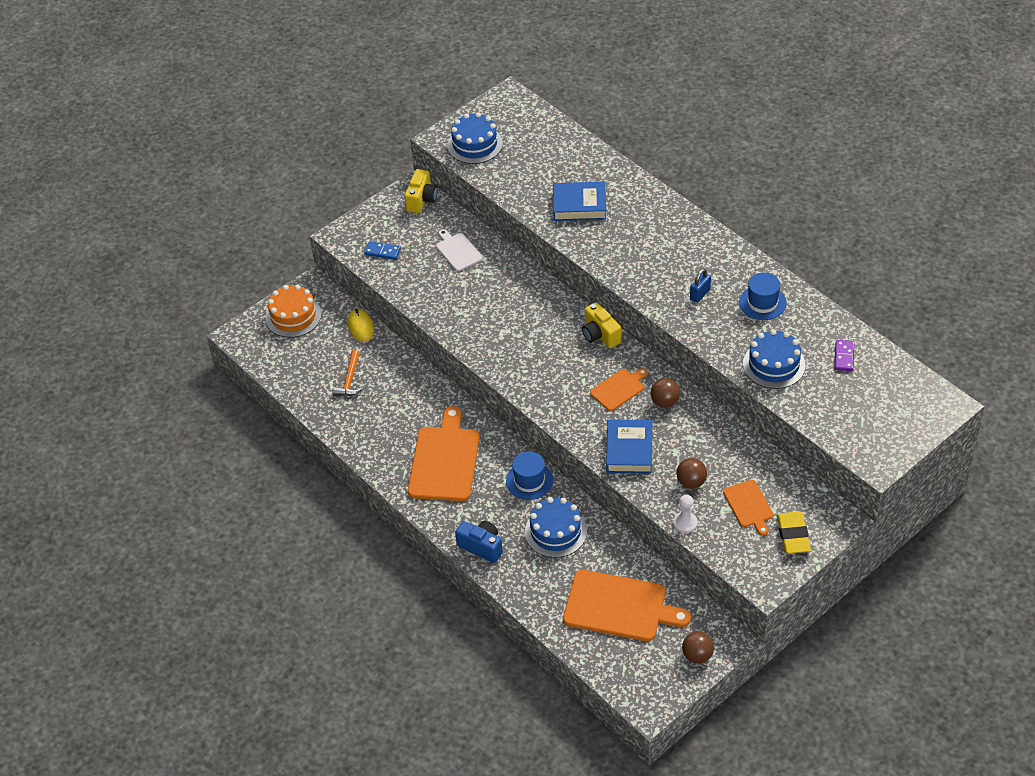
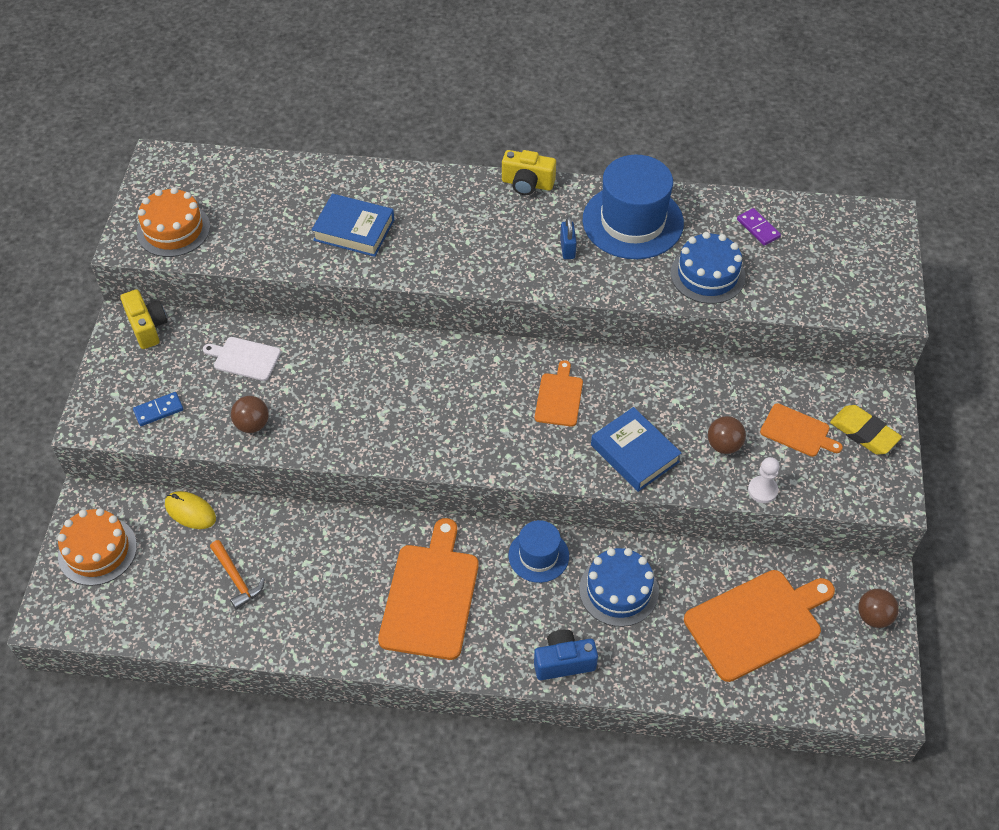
camera: 45 degrees left, 5 degrees up
(444, 460) = (430, 596): orange cutting board -> orange cutting board turned 45 degrees clockwise
(475, 144) = (173, 229): blue cake -> orange cake
(579, 205) = (354, 230): blue book -> blue book turned 60 degrees clockwise
(600, 335) = (483, 354): yellow camera -> yellow camera (527, 184)
(665, 402) = (615, 381): brown ball -> brown ball (252, 424)
(762, 302) = (632, 221): blue hat -> blue hat, size x1.79

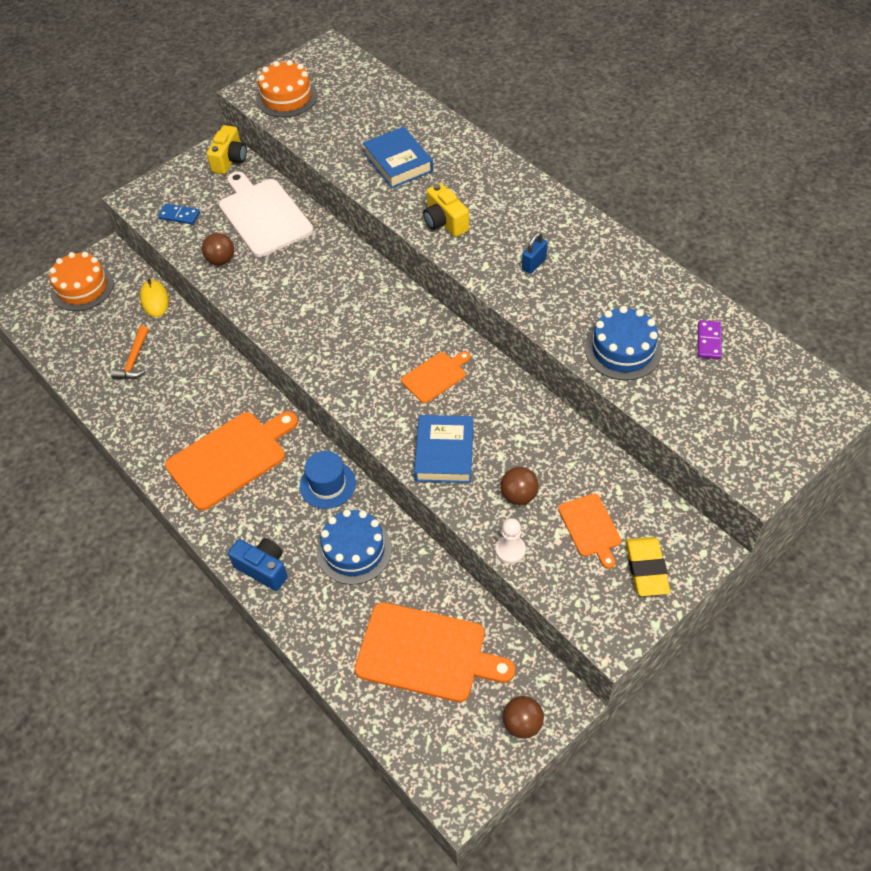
camera: 45 degrees right, 0 degrees up
(244, 358) = (263, 215): white cutting board -> white cutting board, size x1.86
(527, 184) = (558, 200): yellow camera -> yellow camera (444, 222)
(632, 221) = (608, 274): blue hat -> none

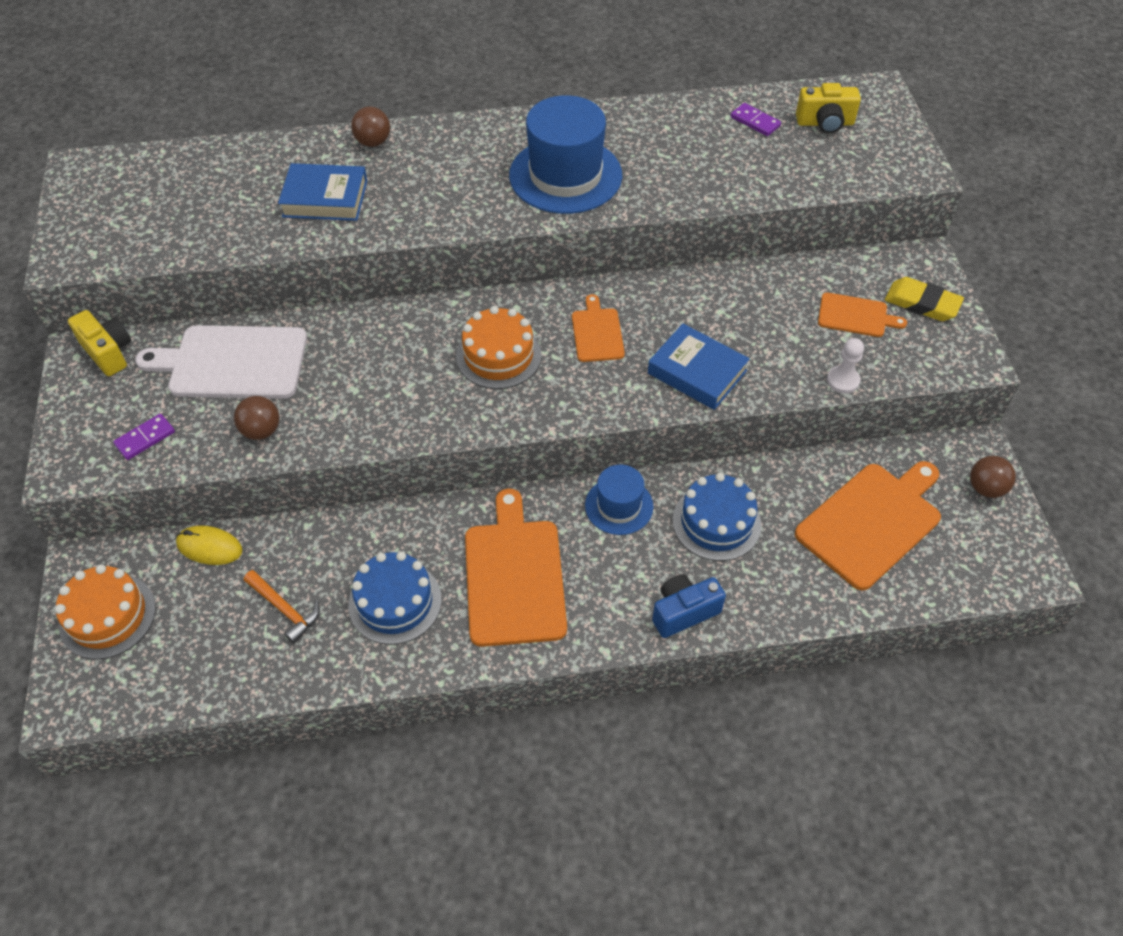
camera: 60 degrees left, 0 degrees up
(179, 215) = (145, 438): blue domino -> purple domino
(286, 97) = (114, 235): orange cake -> orange cake (498, 355)
(444, 222) = (447, 206): yellow camera -> yellow camera (825, 123)
(519, 495) = (786, 344): brown ball -> brown ball (373, 142)
(534, 264) = (565, 175): blue padlock -> blue hat
(623, 350) = (721, 174): blue cake -> blue cake (395, 602)

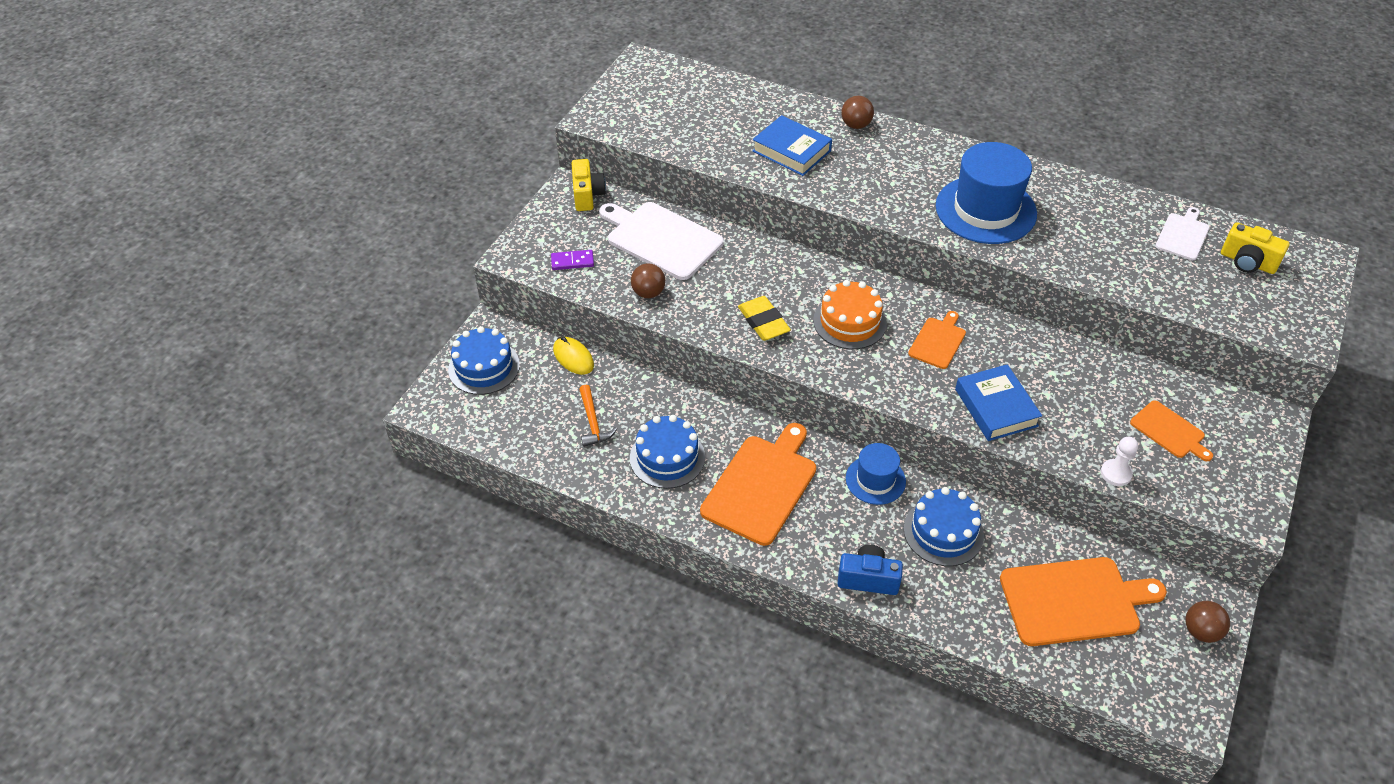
camera: 35 degrees right, 5 degrees down
(107, 616) = (484, 367): orange cake -> blue cake
(755, 122) = (1183, 235): purple domino -> white cutting board
(922, 303) = (1240, 450): yellow eraser -> yellow eraser (763, 322)

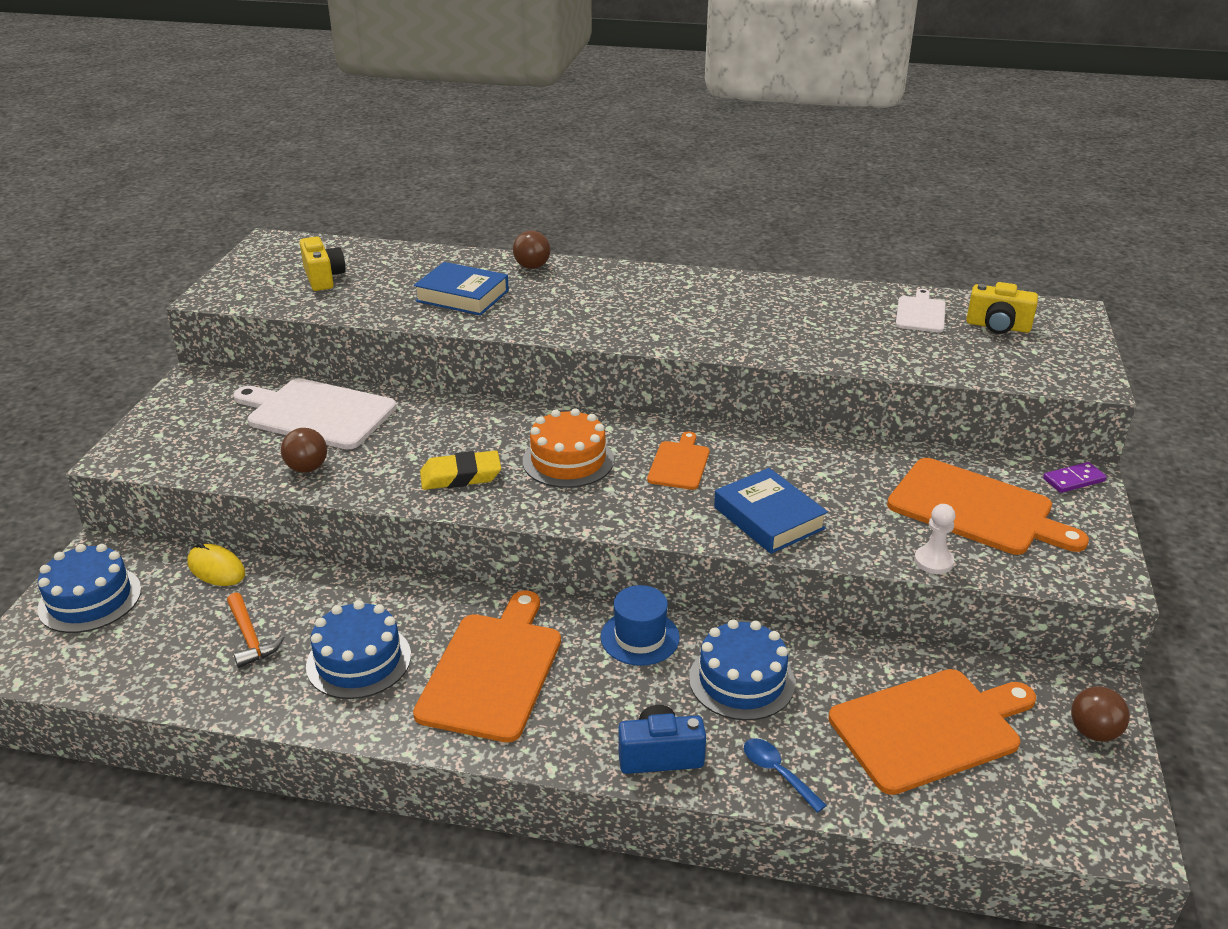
camera: 15 degrees left, 15 degrees down
(572, 261) = (202, 450): purple domino -> purple domino (1073, 480)
(587, 195) = (217, 384): yellow camera -> yellow camera (323, 278)
(763, 322) = (461, 476): yellow eraser -> yellow eraser turned 60 degrees counterclockwise
(949, 610) = (777, 772): none -> blue spoon
(985, 210) = (699, 319): blue hat -> none
(1169, 431) = (976, 509): orange cutting board -> orange cutting board, size x1.86

